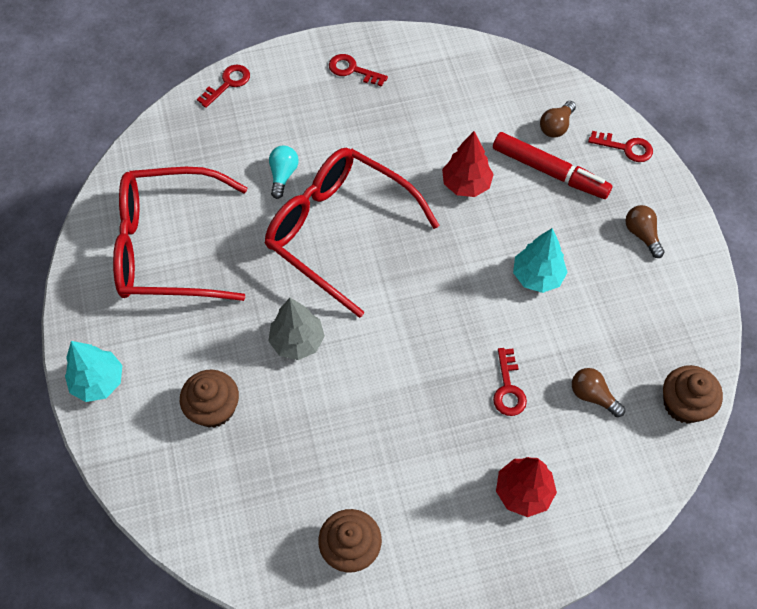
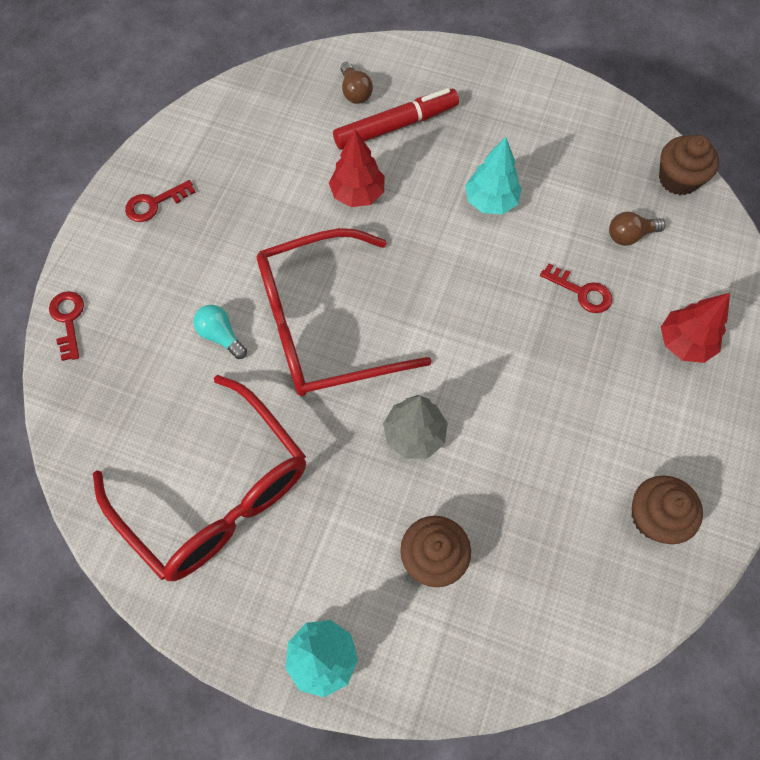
camera: 55 degrees left, 5 degrees up
(168, 247) = (216, 492): red glasses -> red glasses turned 75 degrees counterclockwise
(626, 148) = (417, 60): red key -> none
(642, 234) = (507, 104): brown light bulb -> none

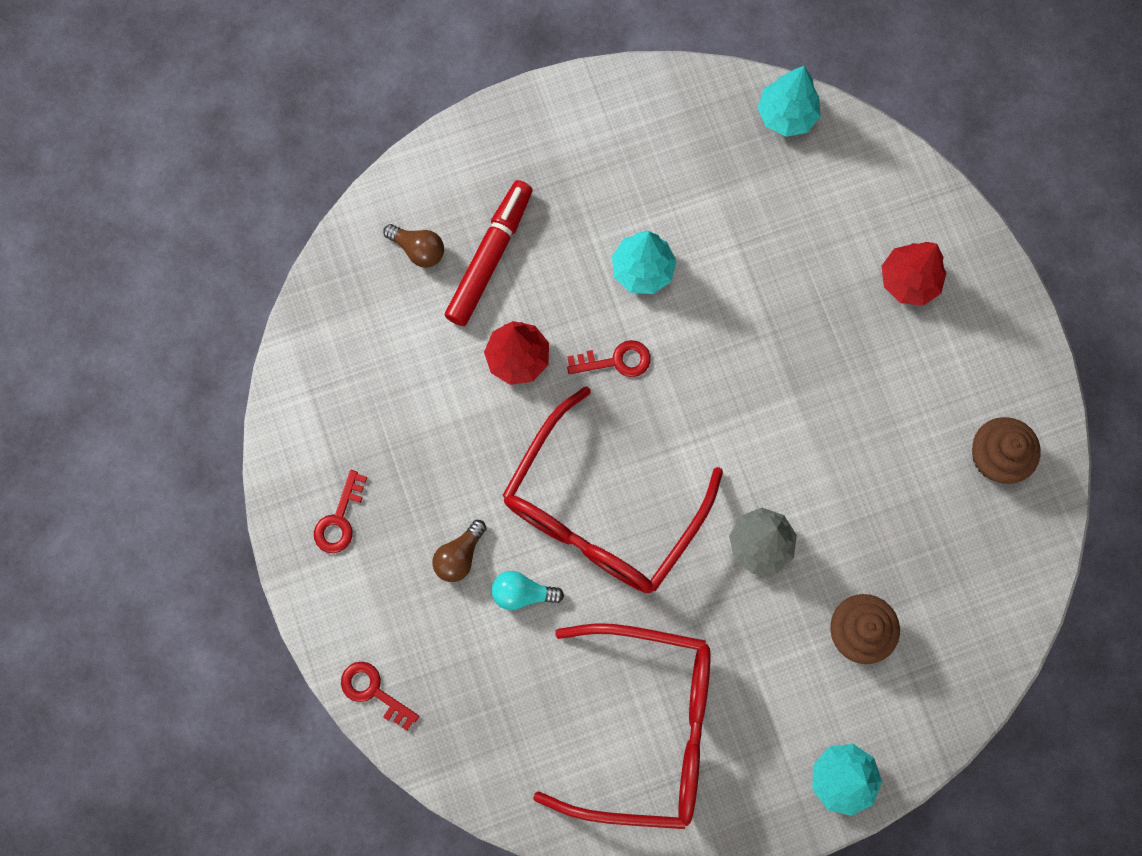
camera: 40 degrees left, 10 degrees up
(581, 292) = (790, 299): red key -> red key (616, 361)
(629, 235) = (788, 209): brown light bulb -> brown light bulb (459, 555)
(678, 179) = (786, 115): brown cupcake -> turquoise tree

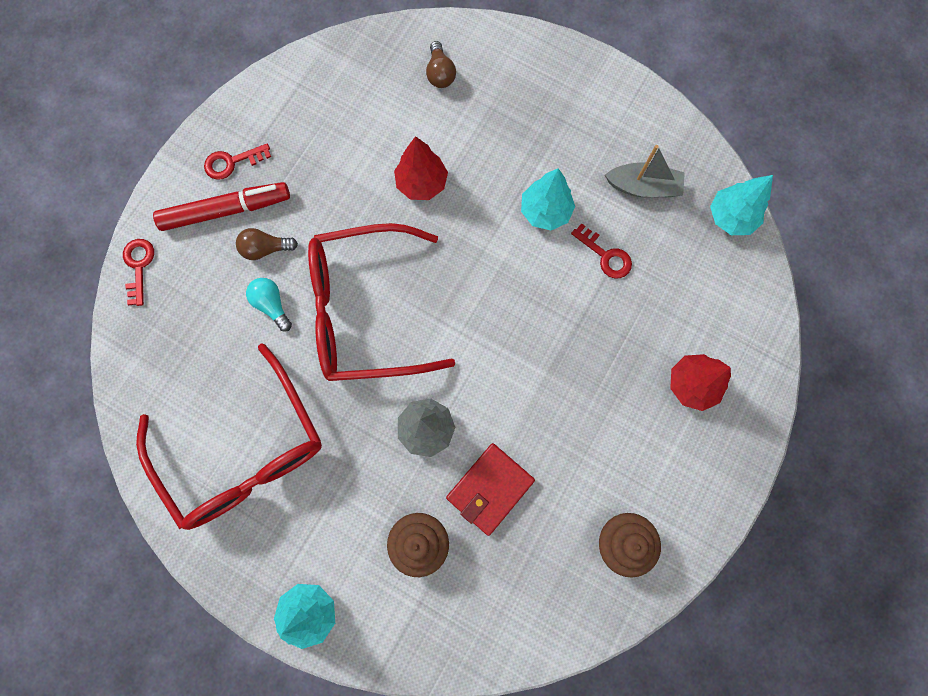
camera: 50 degrees right, 0 degrees up
(490, 257) = (472, 116): red marker -> red marker (226, 210)
(616, 361) = (471, 242): red key -> red key (605, 255)
(693, 165) = (643, 187): none -> grey boat
(859, 531) = (490, 489): none -> red wallet

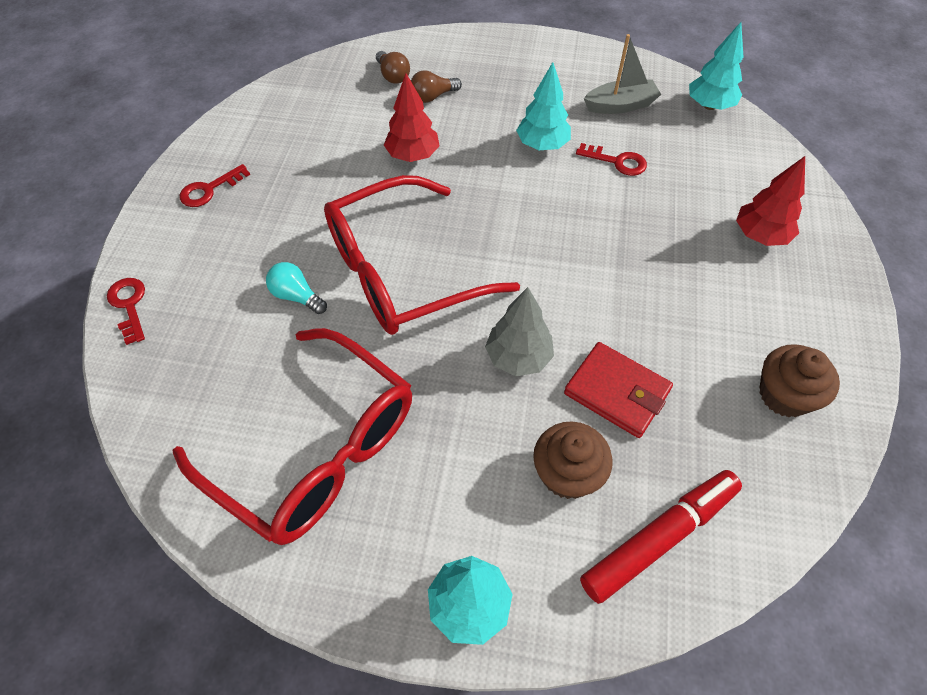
camera: 20 degrees left, 20 degrees down
(226, 210) = (216, 229): red marker -> red marker (659, 537)
(265, 249) = (271, 250): brown light bulb -> brown light bulb (433, 97)
(490, 489) = (617, 392): red wallet -> red wallet turned 75 degrees counterclockwise

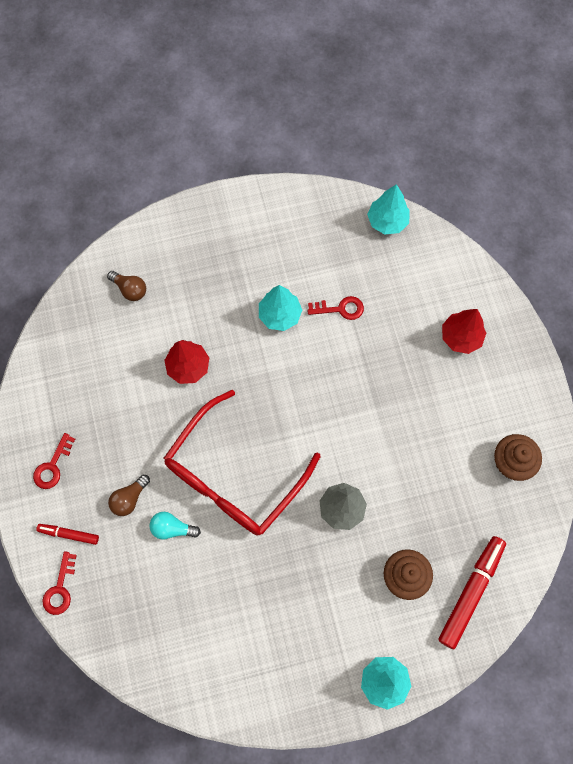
camera: 25 degrees left, 15 degrees up
(129, 305) = (60, 588): red key -> red key turned 120 degrees counterclockwise
(179, 257) = (69, 534): none -> red marker
(315, 448) = (248, 631): red glasses -> none
(433, 97) = (173, 299): brown light bulb -> brown light bulb (129, 498)
(617, 392) = (412, 506): red wallet -> none
(620, 105) = (321, 249): grey boat -> none

